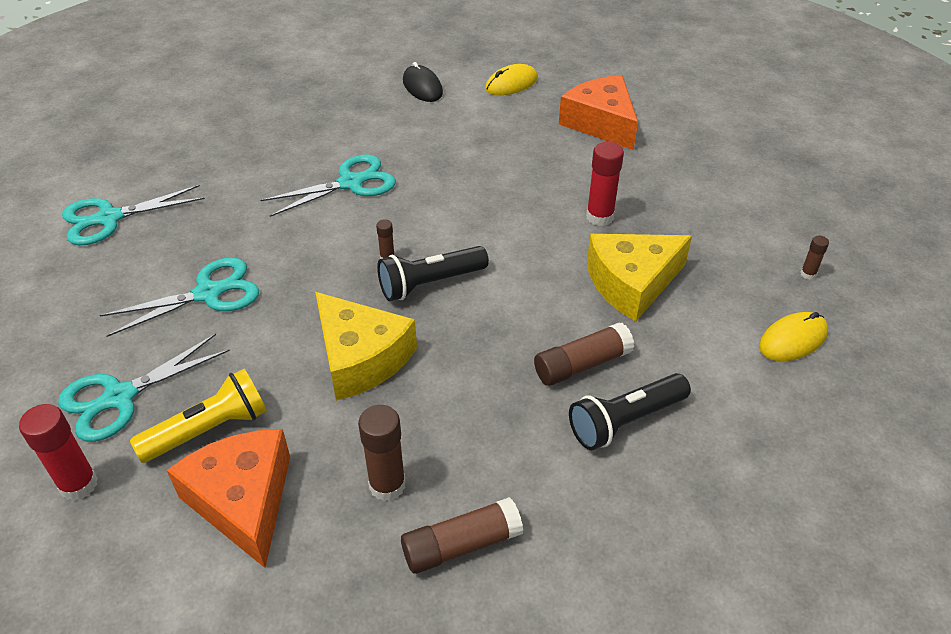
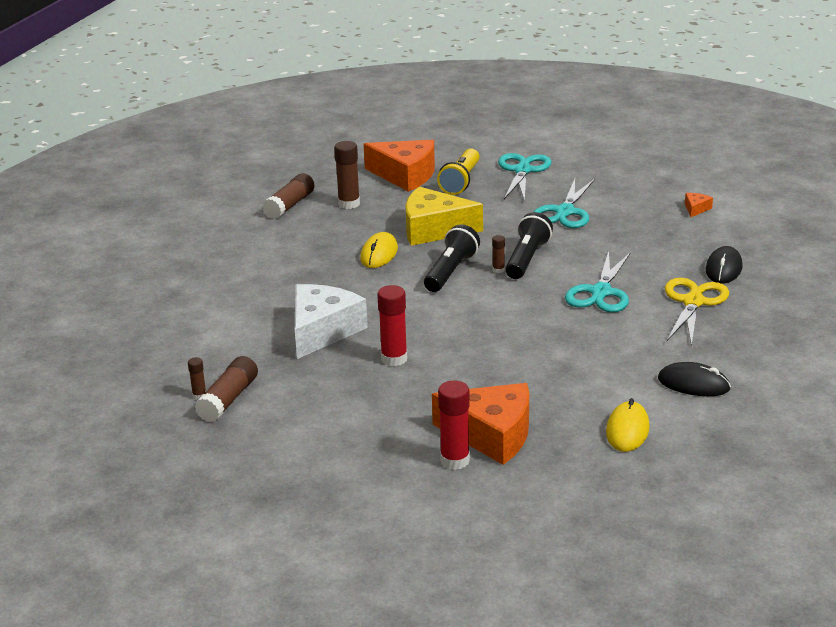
camera: 140 degrees right, 15 degrees down
(79, 485) = (483, 150): red glue stick -> red glue stick (455, 460)
(109, 218) = (696, 209): turquoise scissors -> orange cheese
(227, 149) = (723, 268): none -> black mouse
(307, 136) = (693, 302): none -> yellow scissors
(581, 364) = (307, 280): brown glue stick -> brown glue stick (229, 399)
(625, 421) = (256, 271): black flashlight -> black flashlight (527, 259)
(631, 283) = (322, 331): yellow cheese -> white cheese
(792, 339) = (184, 350): yellow mouse -> yellow mouse (379, 254)

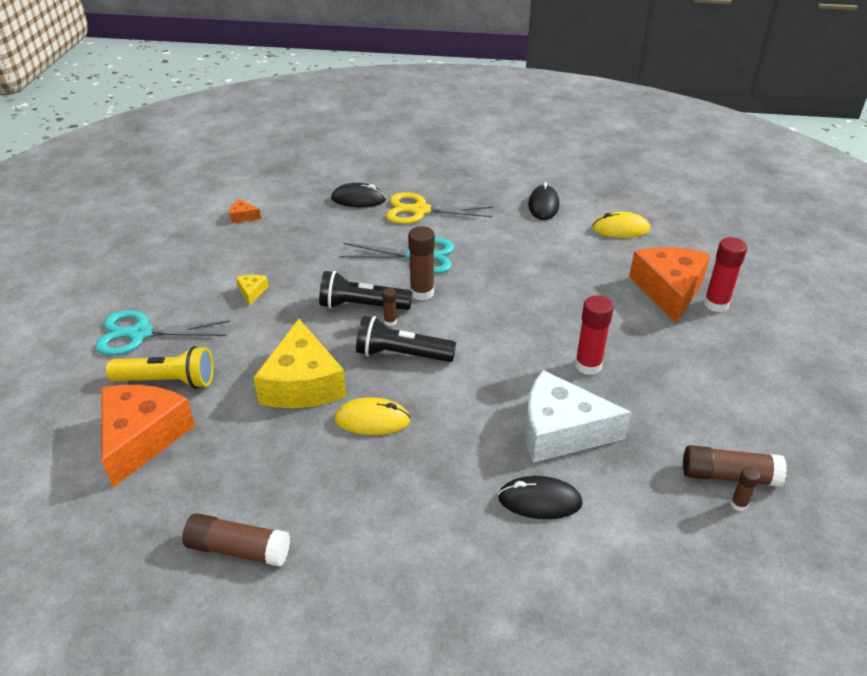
camera: 105 degrees left, 10 degrees up
(260, 310) = (539, 500): none -> black mouse
(349, 204) = (233, 479): brown glue stick -> brown glue stick (422, 293)
(565, 212) = (252, 292): turquoise scissors -> yellow cheese

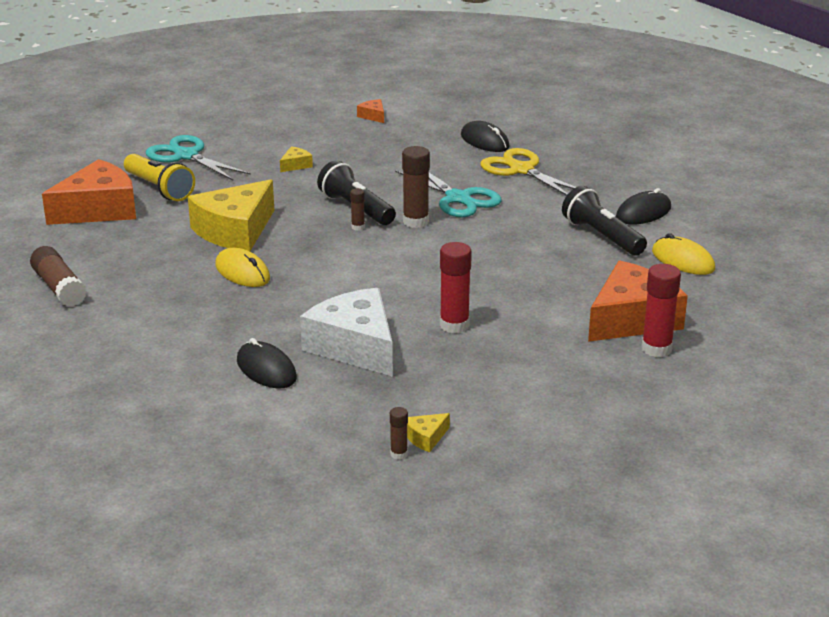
camera: 45 degrees right, 10 degrees down
(402, 354) = (329, 249): black flashlight -> black flashlight (602, 236)
(728, 476) = (426, 438): brown glue stick -> yellow cheese

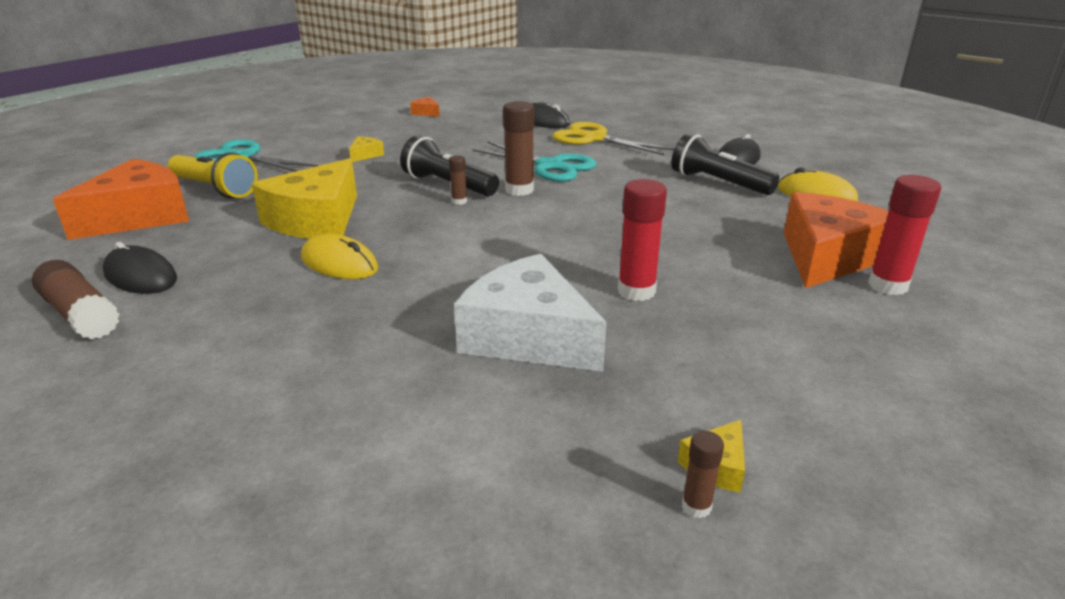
camera: 15 degrees left, 0 degrees up
(266, 369) = (417, 390): black mouse -> black mouse (140, 276)

